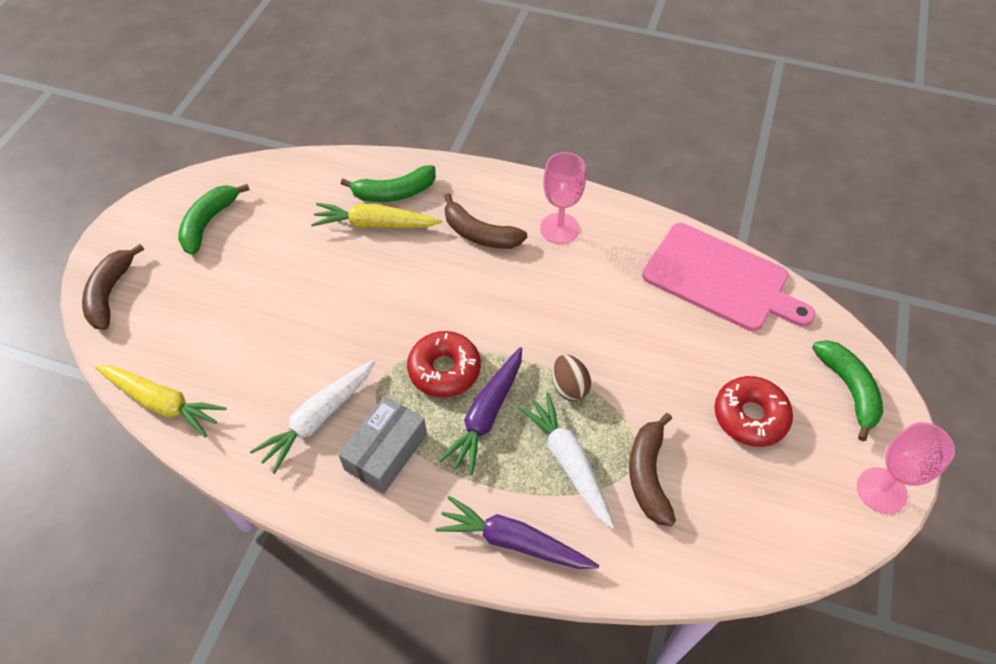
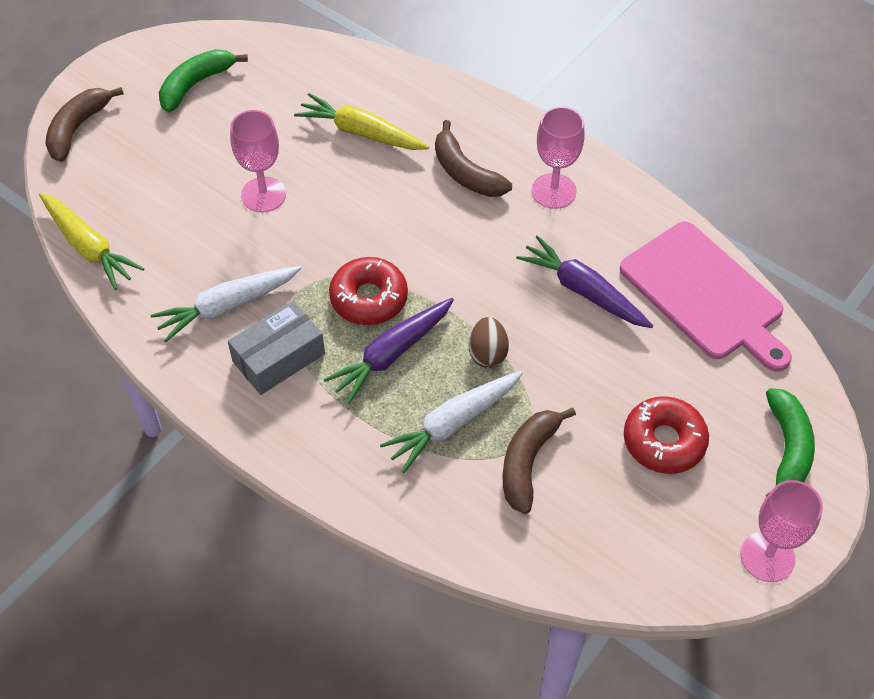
camera: 20 degrees right, 0 degrees up
(310, 304) = (263, 195): none -> pink goblet
(394, 193) = (395, 105): green banana -> none
(513, 541) = (365, 478): purple carrot -> purple carrot (583, 291)
(568, 462) = (452, 424): white carrot -> white carrot turned 120 degrees counterclockwise

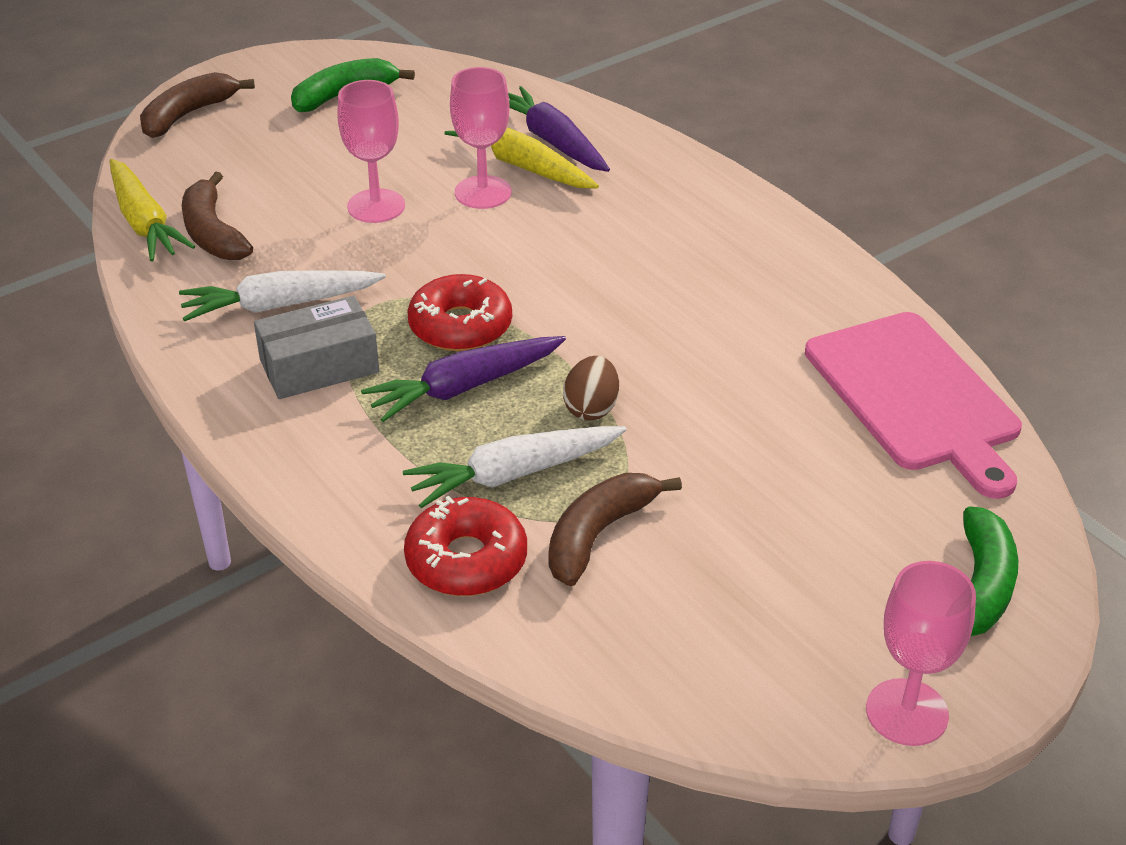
camera: 15 degrees right, 15 degrees down
(465, 173) = (637, 223): brown banana -> brown banana (212, 233)
(553, 191) = (746, 258): pink goblet -> pink goblet (483, 192)
(583, 291) = (746, 365): purple carrot -> purple carrot (552, 141)
(664, 441) = (799, 547): red donut -> red donut (466, 560)

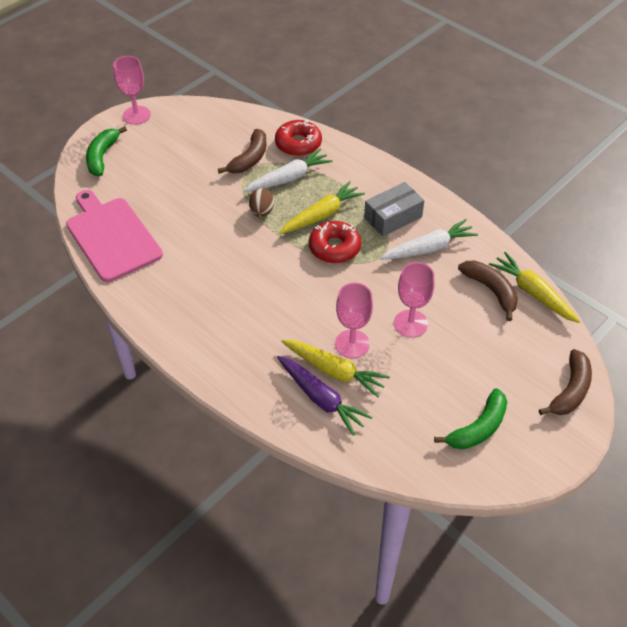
camera: 170 degrees right, 10 degrees up
(464, 387) = (322, 215): purple carrot -> yellow carrot

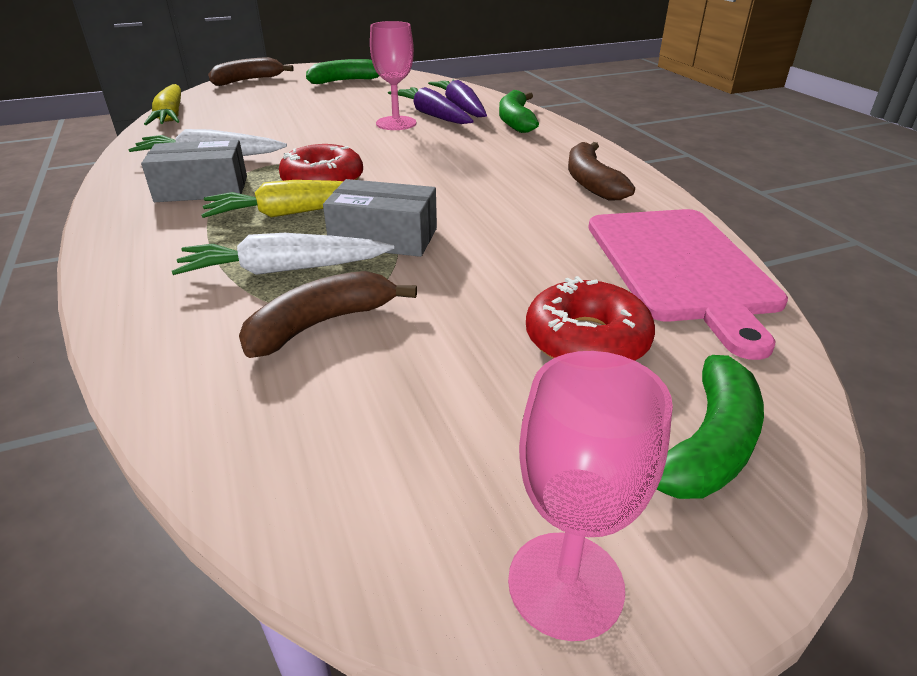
camera: 155 degrees left, 15 degrees down
(259, 385) = (515, 121): none -> green banana
(262, 212) = (384, 237): brown egg -> grey box
(298, 144) = (187, 324): red donut -> red donut (586, 340)
(334, 371) = (432, 115): yellow carrot -> purple carrot
(410, 323) = (320, 122): pink goblet -> none
(491, 290) = (206, 123): brown banana -> brown banana (591, 182)

